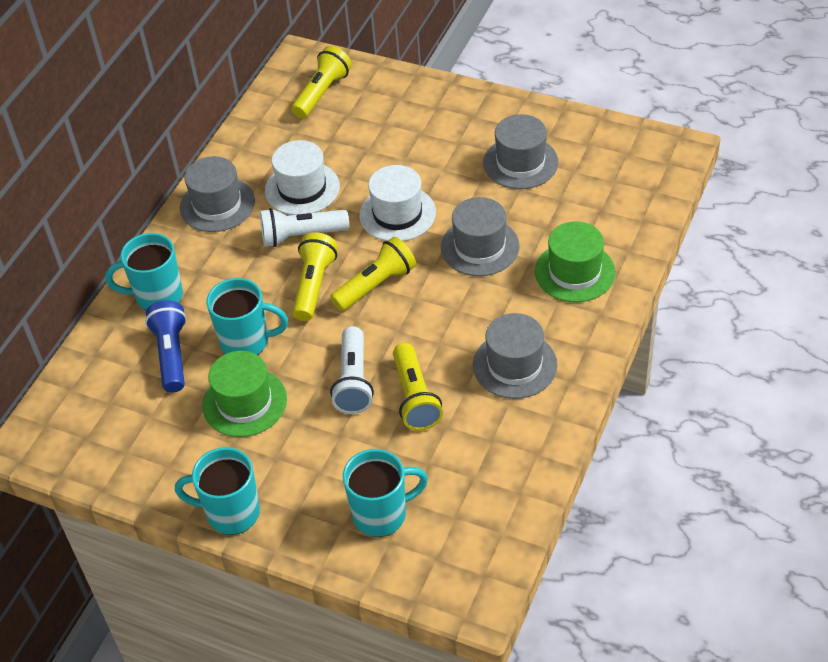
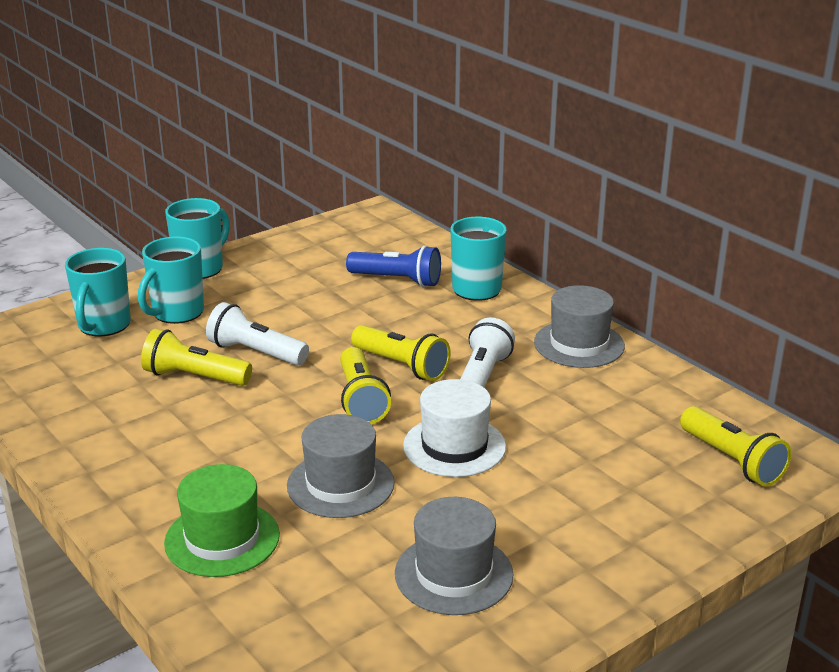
camera: 115 degrees right, 20 degrees down
(244, 402) = (301, 298): green hat -> none
(246, 342) = (370, 315): turquoise mug -> turquoise mug (176, 313)
(302, 188) = (558, 398): white hat -> none
(514, 365) = (154, 445): grey hat -> none

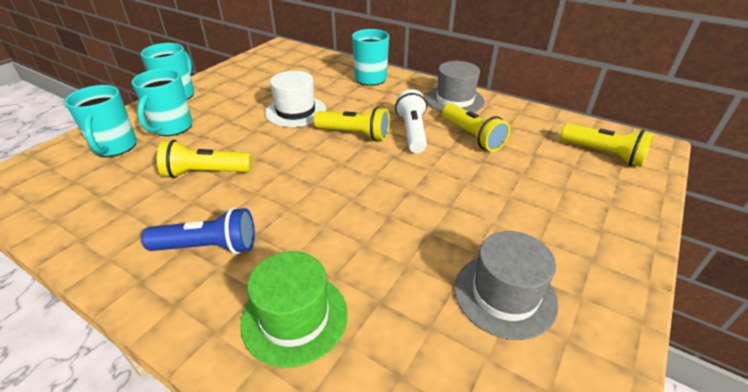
camera: 20 degrees left, 10 degrees up
(256, 352) = (245, 145): white flashlight -> none
(340, 484) = (366, 236): grey hat -> none
(361, 400) = (341, 164): yellow flashlight -> yellow flashlight (472, 136)
(397, 280) = (317, 81): blue flashlight -> blue flashlight (208, 247)
(454, 446) = (428, 184): white hat -> white hat (295, 111)

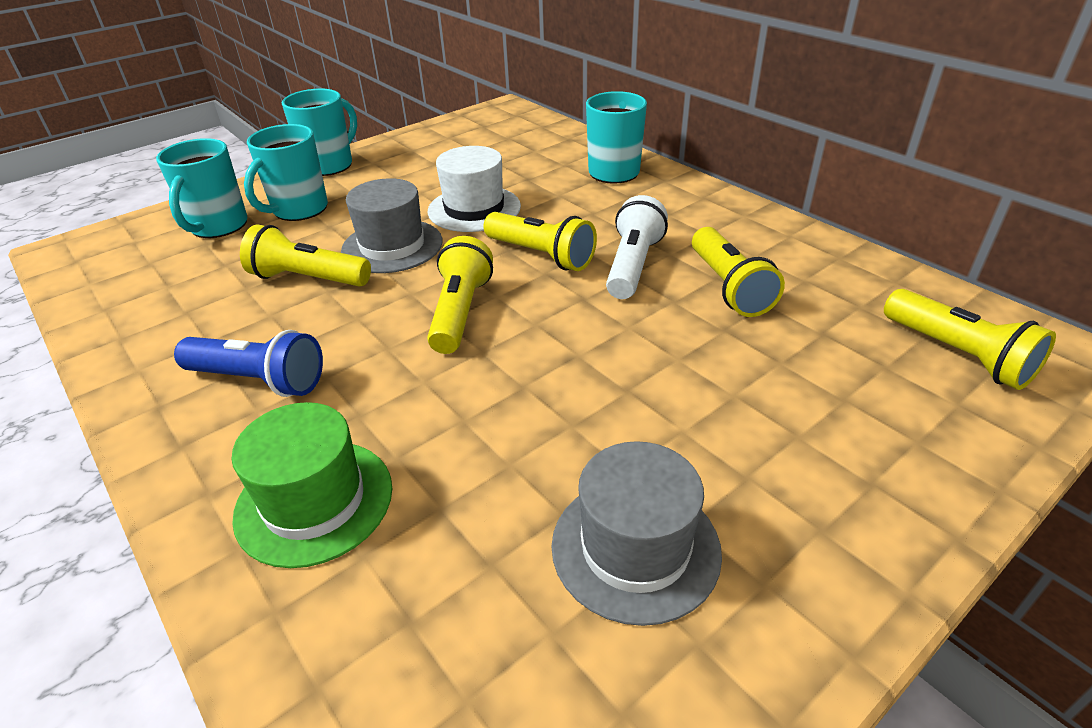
camera: 20 degrees right, 0 degrees up
(323, 177) = (460, 312): none -> yellow flashlight
(455, 100) = (733, 223): grey hat -> grey hat (392, 246)

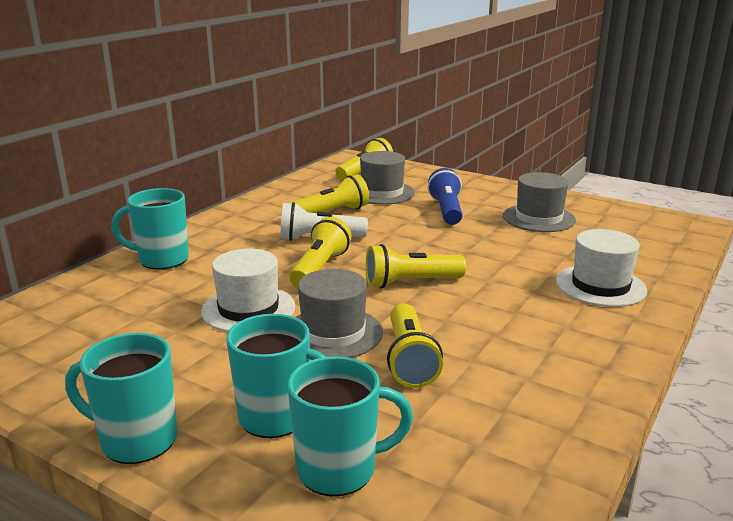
camera: 110 degrees left, 15 degrees down
(258, 380) = (542, 335): blue flashlight -> blue flashlight (446, 210)
(314, 501) = (600, 286): green hat -> white hat
(826, 354) = (382, 193): none -> grey hat

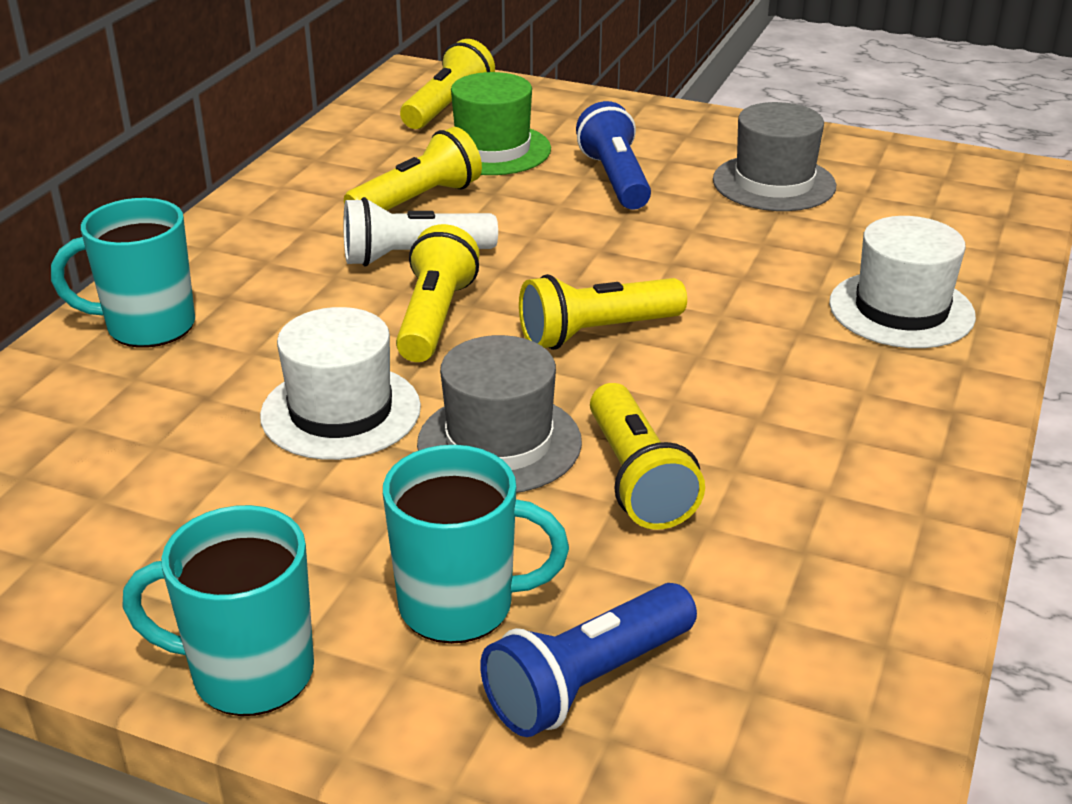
camera: 10 degrees left, 10 degrees up
(339, 470) = (587, 681): turquoise mug -> blue flashlight
(382, 193) = (492, 149): grey hat -> green hat

